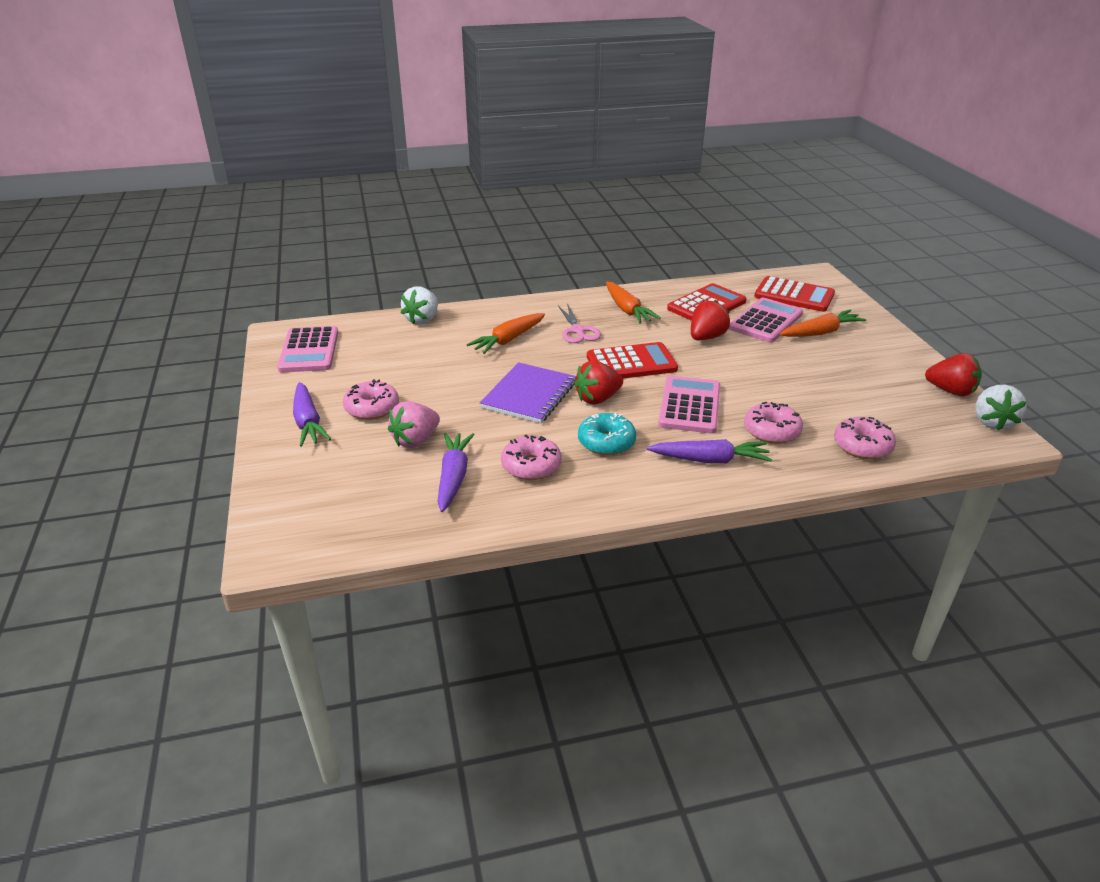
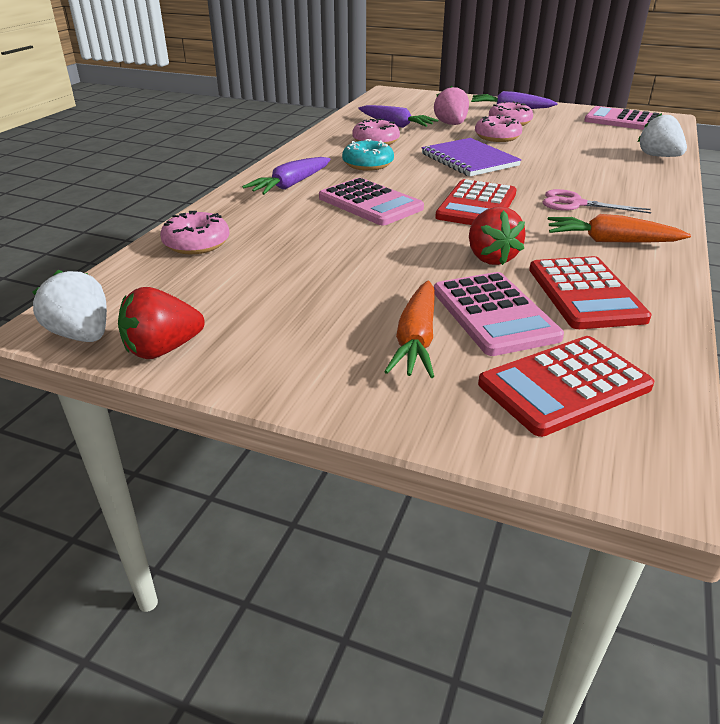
camera: 125 degrees right, 0 degrees up
(508, 340) = (582, 174): orange carrot -> none
(597, 399) = (431, 177): red strawberry -> none
(771, 431) = (282, 218): pink donut -> pink donut (497, 137)

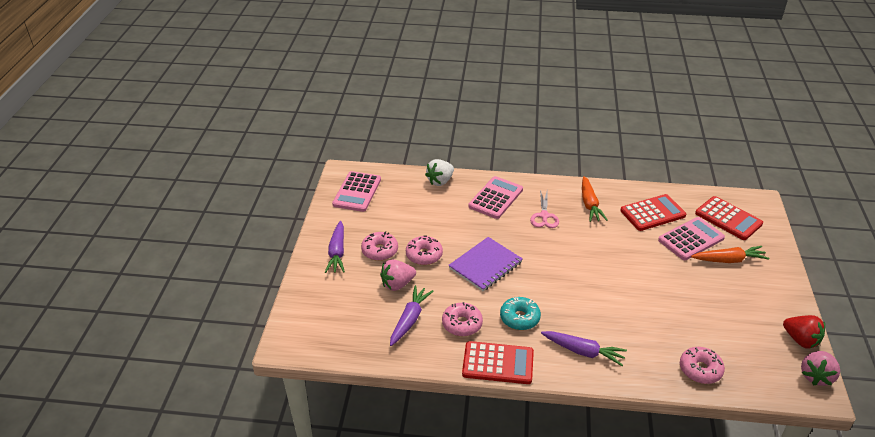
camera: 105 degrees left, 5 degrees up
(82, 335) = (816, 376): white strawberry -> pink strawberry
(370, 203) = (592, 302): pink calculator -> pink calculator (495, 198)
(476, 205) = (569, 254): red calculator -> red calculator (498, 363)
(490, 258) = (636, 244): red strawberry -> none

